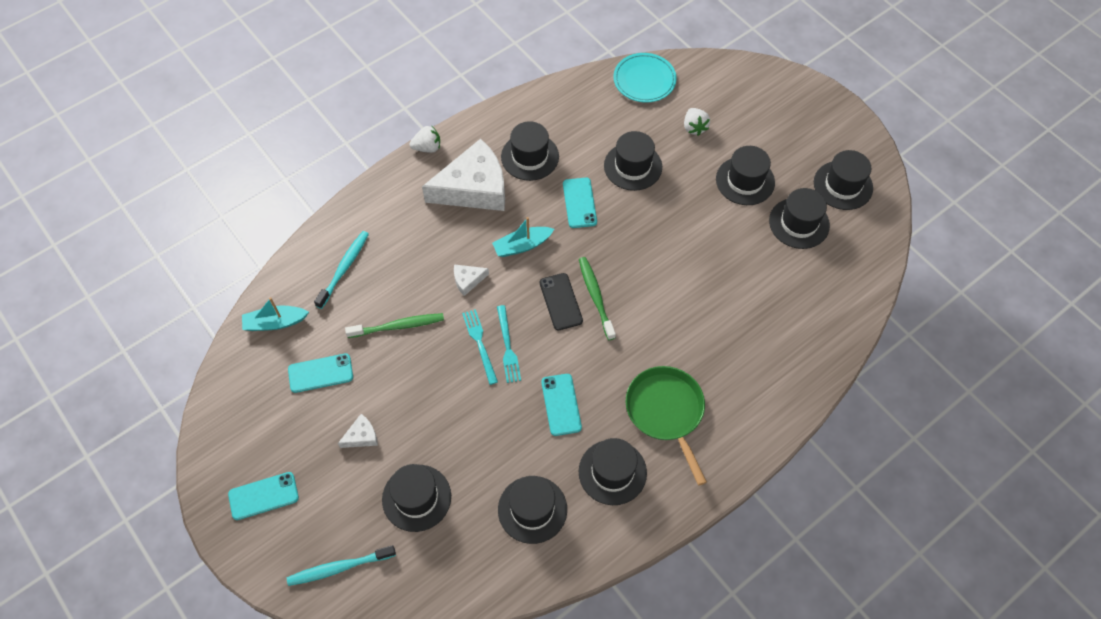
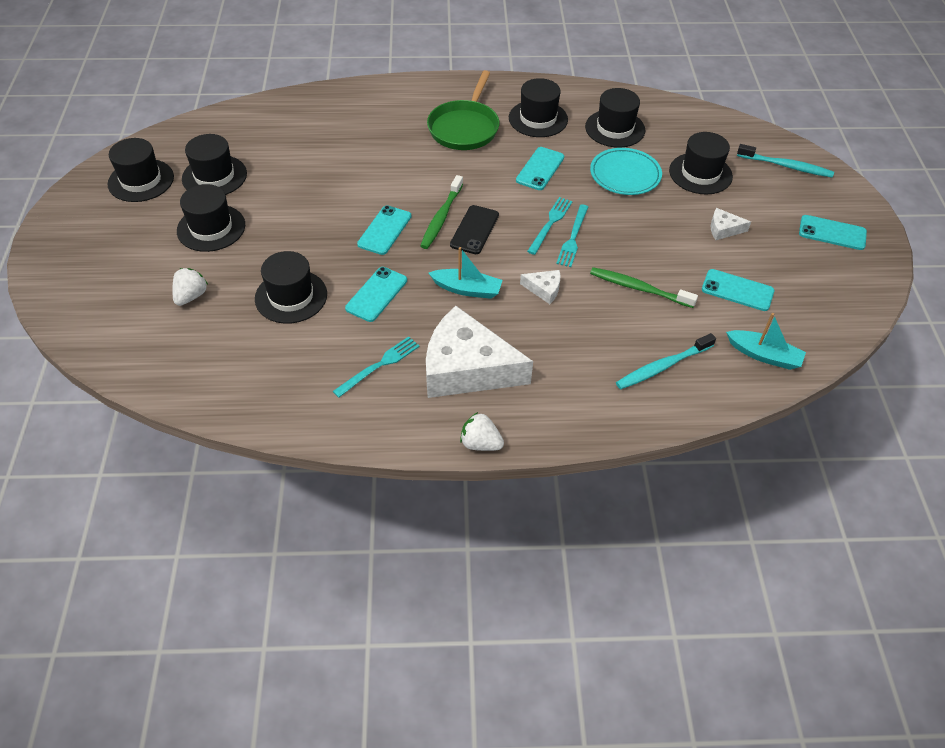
camera: 145 degrees left, 10 degrees down
(530, 156) = (379, 365): black hat -> turquoise fork
(625, 257) = (384, 230): none -> turquoise phone
(644, 80) = (174, 373): turquoise plate -> turquoise plate (625, 175)

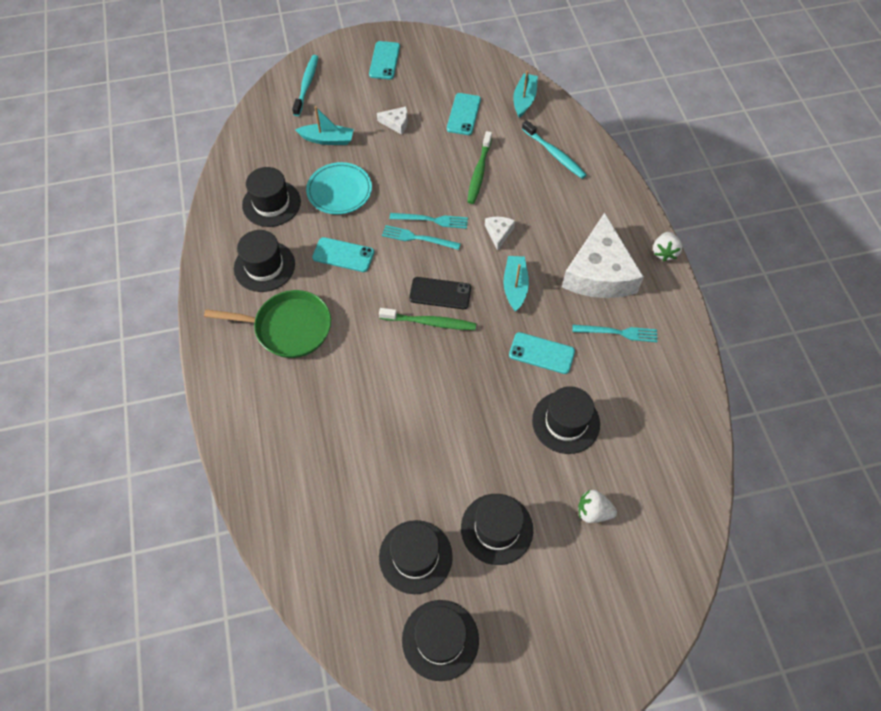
camera: 100 degrees left, 10 degrees up
(379, 365) = (618, 333): turquoise fork -> turquoise fork turned 150 degrees clockwise
(384, 230) = (459, 366): turquoise phone -> none
(700, 173) = (327, 139): black hat -> turquoise boat
(724, 229) = (396, 123): white cheese -> white cheese turned 75 degrees counterclockwise

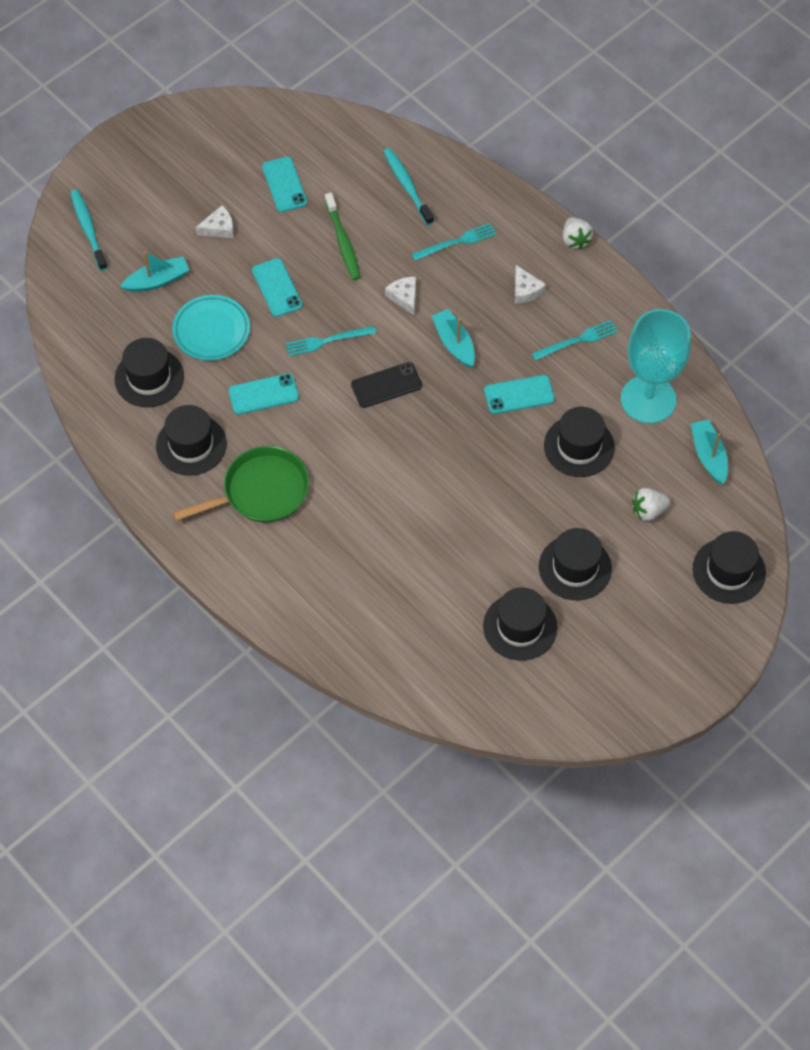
camera: 30 degrees left, 0 degrees up
(384, 60) = (155, 161): turquoise phone -> turquoise phone (277, 288)
(430, 322) = (395, 418): green toothbrush -> none
(432, 220) = (328, 316): turquoise fork -> turquoise fork (457, 242)
(440, 639) = (583, 678): black hat -> black hat (729, 571)
(524, 100) = (338, 138): turquoise boat -> turquoise boat (708, 455)
(554, 154) = (407, 186): turquoise toothbrush -> turquoise toothbrush turned 135 degrees counterclockwise
(599, 272) = (525, 290): white cheese -> white cheese, size x0.41
(650, 412) = (648, 399): none -> turquoise goblet

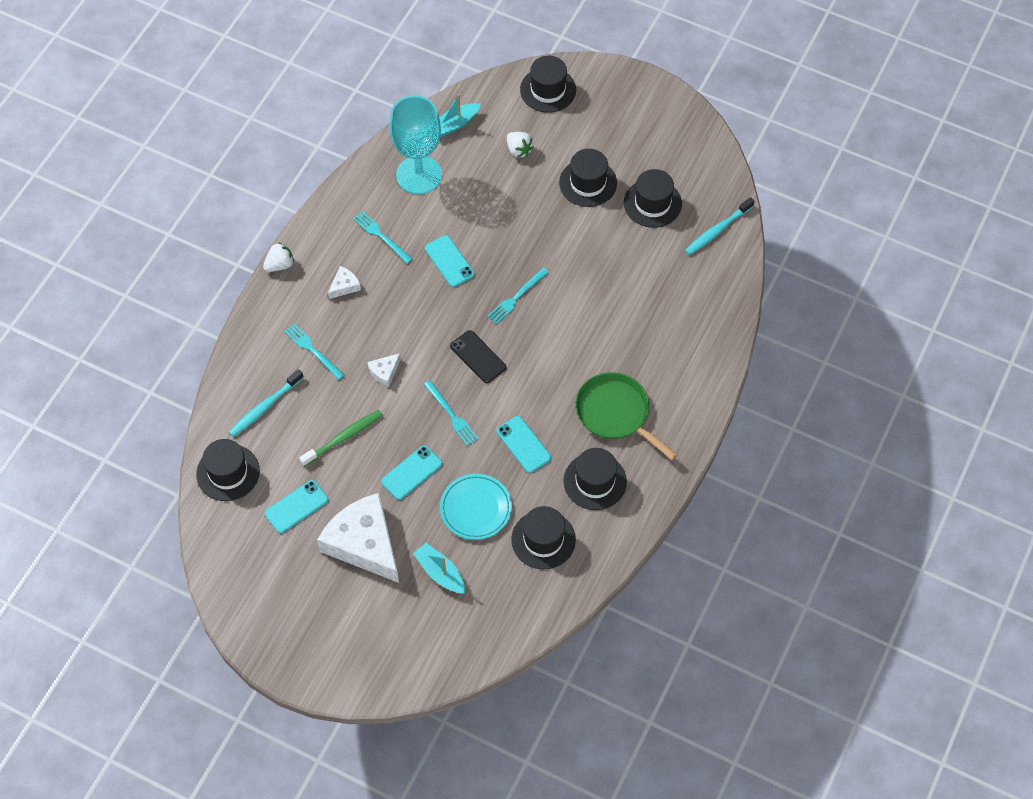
camera: 110 degrees left, 0 degrees up
(88, 229) = (405, 655): turquoise toothbrush -> turquoise toothbrush (717, 230)
(219, 228) = (364, 543): white cheese -> white cheese, size x2.42
(446, 444) = (516, 297): none -> turquoise fork
(454, 343) = (417, 321): turquoise boat -> none
(579, 446) = (481, 208): black hat -> black hat (228, 472)

